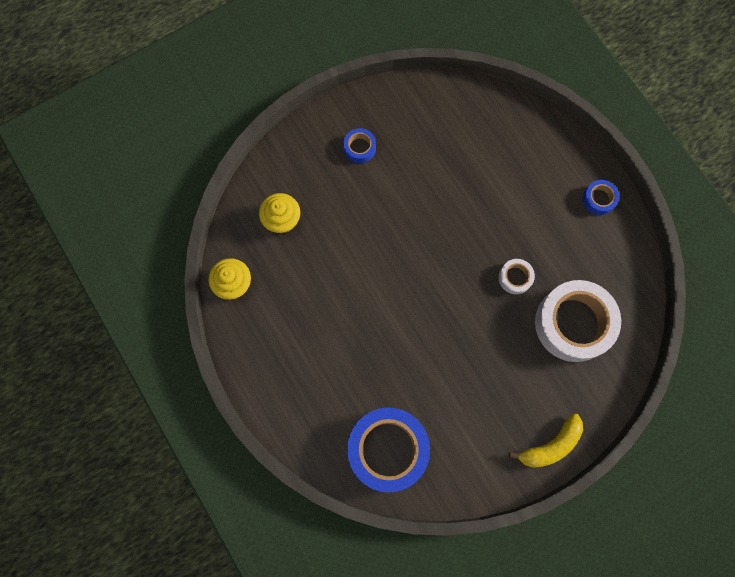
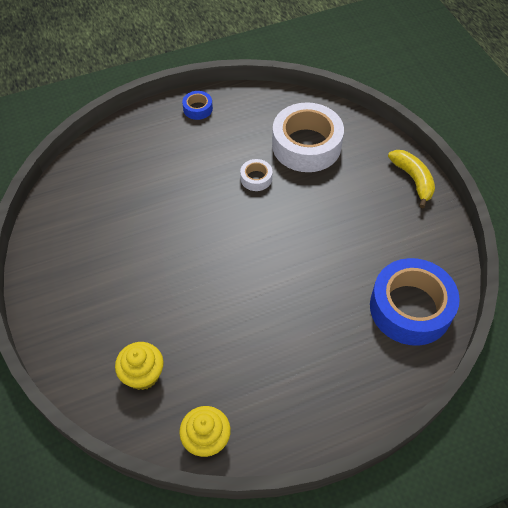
camera: 80 degrees left, 20 degrees down
(359, 148) = (84, 285): blue tape -> none

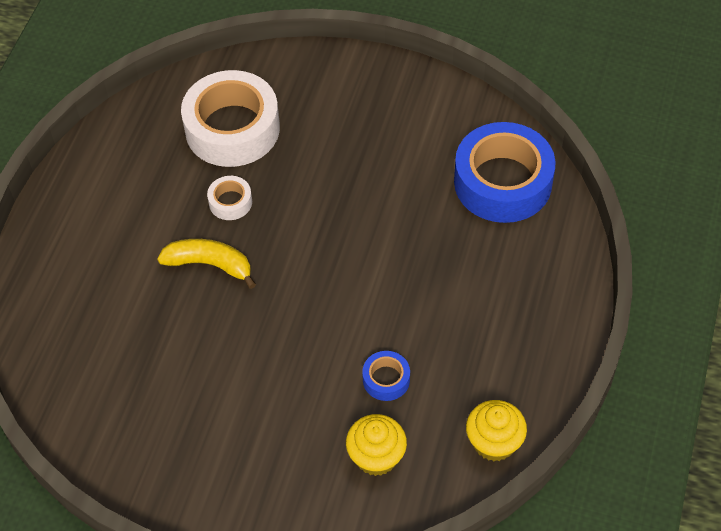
camera: 50 degrees left, 0 degrees up
(198, 109) = (75, 192): blue tape -> blue tape (386, 379)
(413, 179) = (365, 73): yellow banana -> yellow banana (210, 264)

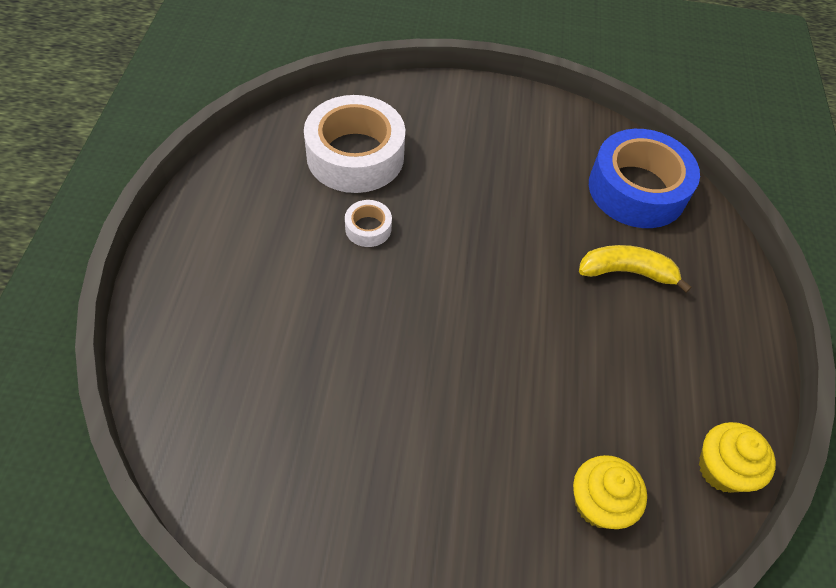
camera: 15 degrees left, 0 degrees up
(210, 264) = (359, 296): yellow banana -> yellow banana (626, 272)
(386, 379) = (583, 407): blue tape -> none

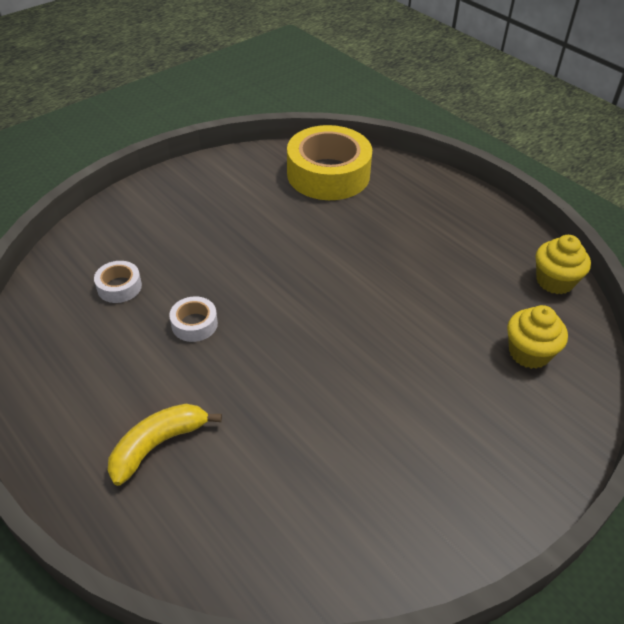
camera: 45 degrees left, 10 degrees down
(355, 155) = (119, 287): white tape -> white tape, size x0.44
(626, 272) = (382, 222): yellow banana -> yellow banana (158, 445)
(637, 189) = (328, 174): blue tape -> yellow tape

